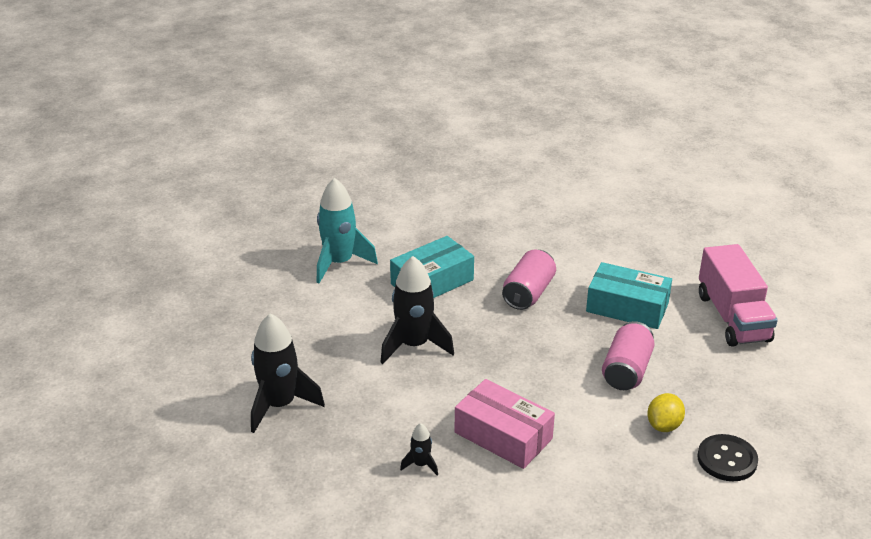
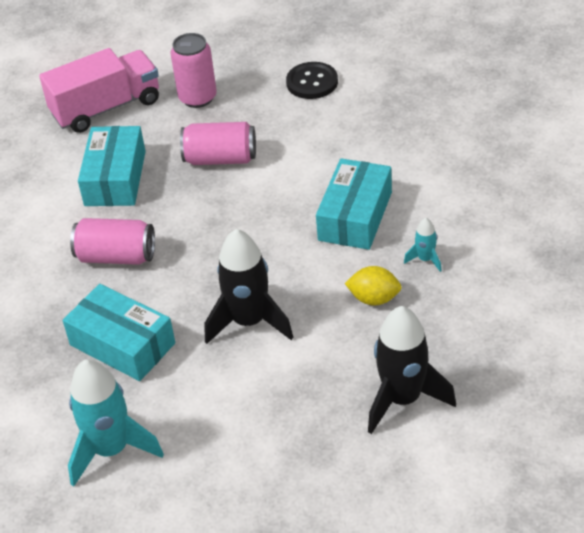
camera: 105 degrees left, 10 degrees up
(421, 464) = (425, 259): black rocket -> turquoise rocket
(503, 435) = (355, 216): pink box -> turquoise box
(664, 425) = (287, 122): yellow lemon -> yellow lemon (374, 298)
(728, 375) = (197, 98): none -> pink can

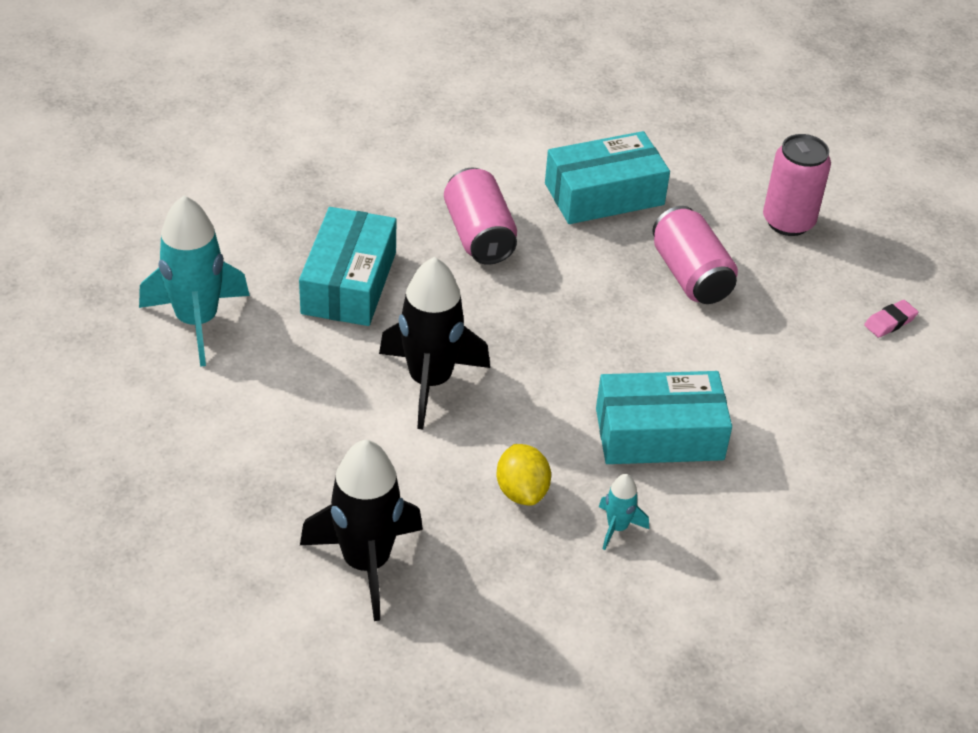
camera: 60 degrees right, 0 degrees up
(106, 108) = (719, 148): pink truck -> none
(312, 82) = (890, 322): black button -> pink eraser

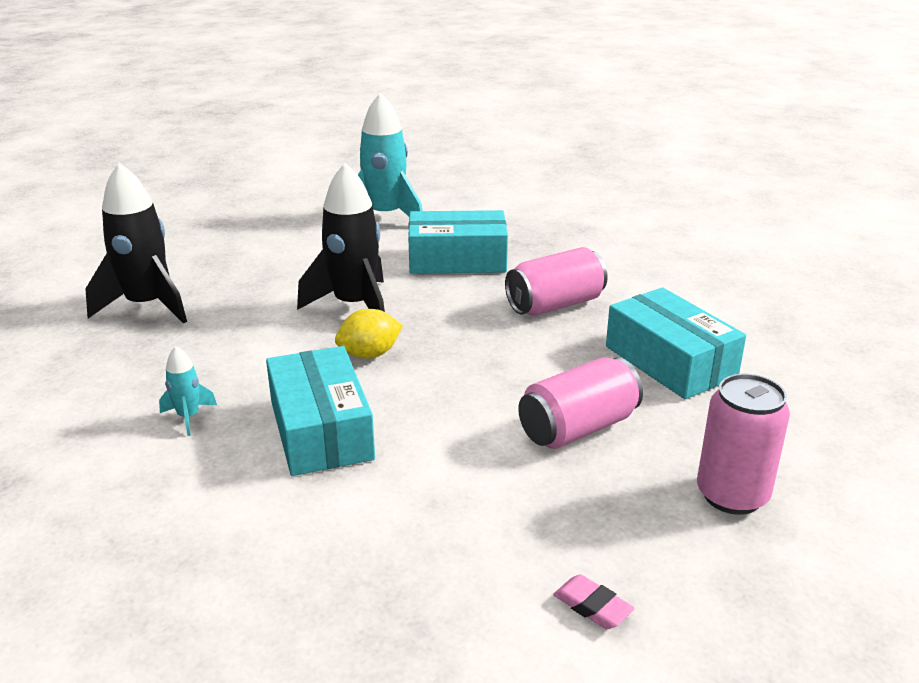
camera: 80 degrees right, 15 degrees down
(522, 491) = (231, 362): yellow lemon -> yellow lemon (369, 354)

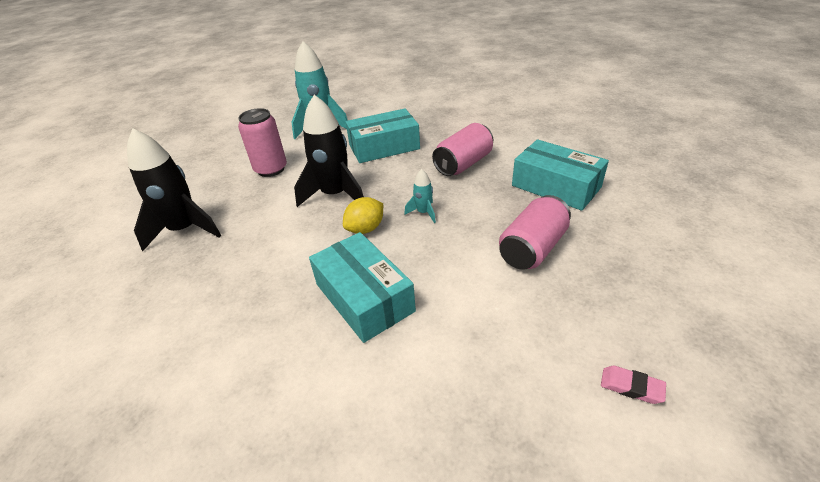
camera: 15 degrees left, 10 degrees up
(188, 417) = (260, 314): turquoise rocket -> turquoise rocket (423, 213)
(732, 495) = (655, 271): pink can -> pink can (271, 169)

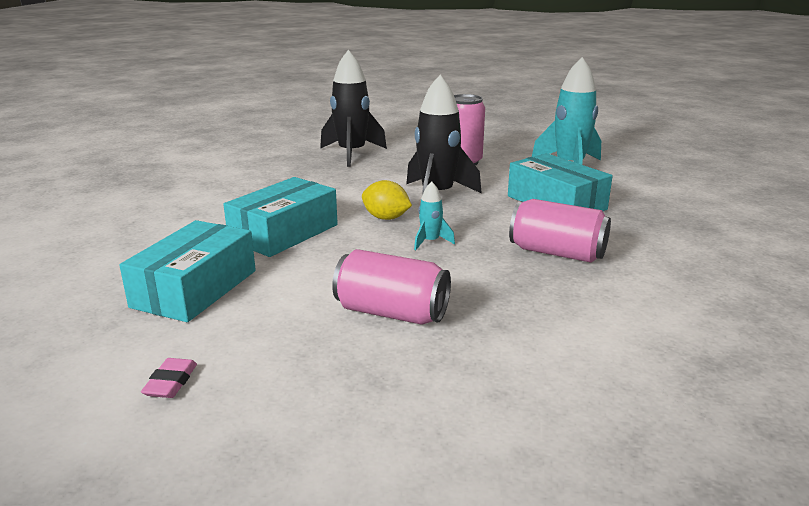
camera: 70 degrees right, 15 degrees down
(556, 186) = (552, 324): turquoise box -> turquoise box (195, 288)

